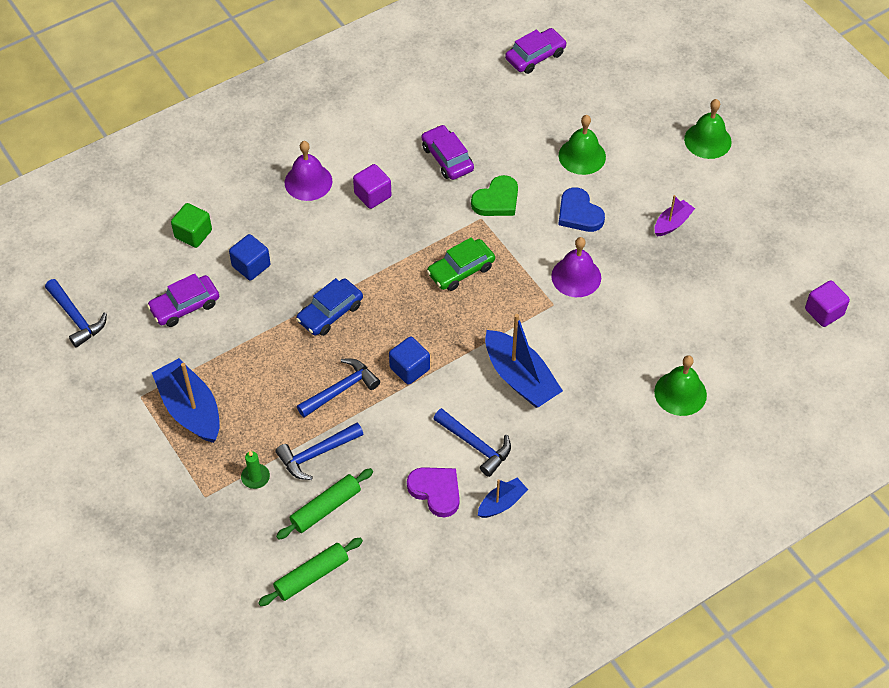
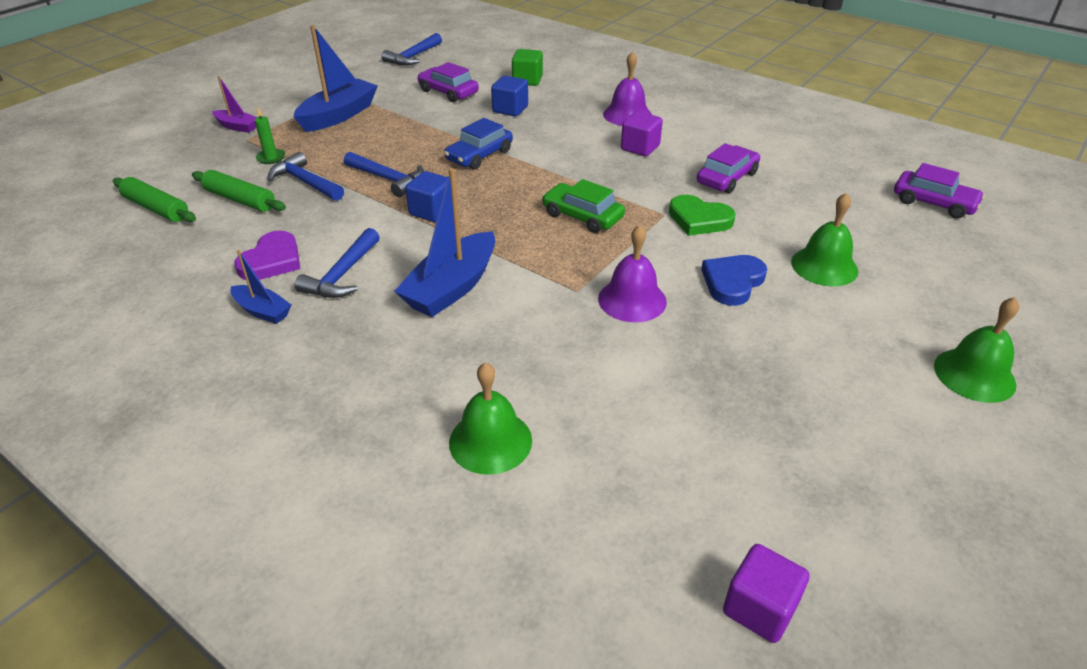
camera: 70 degrees right, 15 degrees down
(330, 313) = (479, 155): blue car -> blue car turned 75 degrees counterclockwise
(672, 223) = (789, 369): purple boat -> purple boat (237, 127)

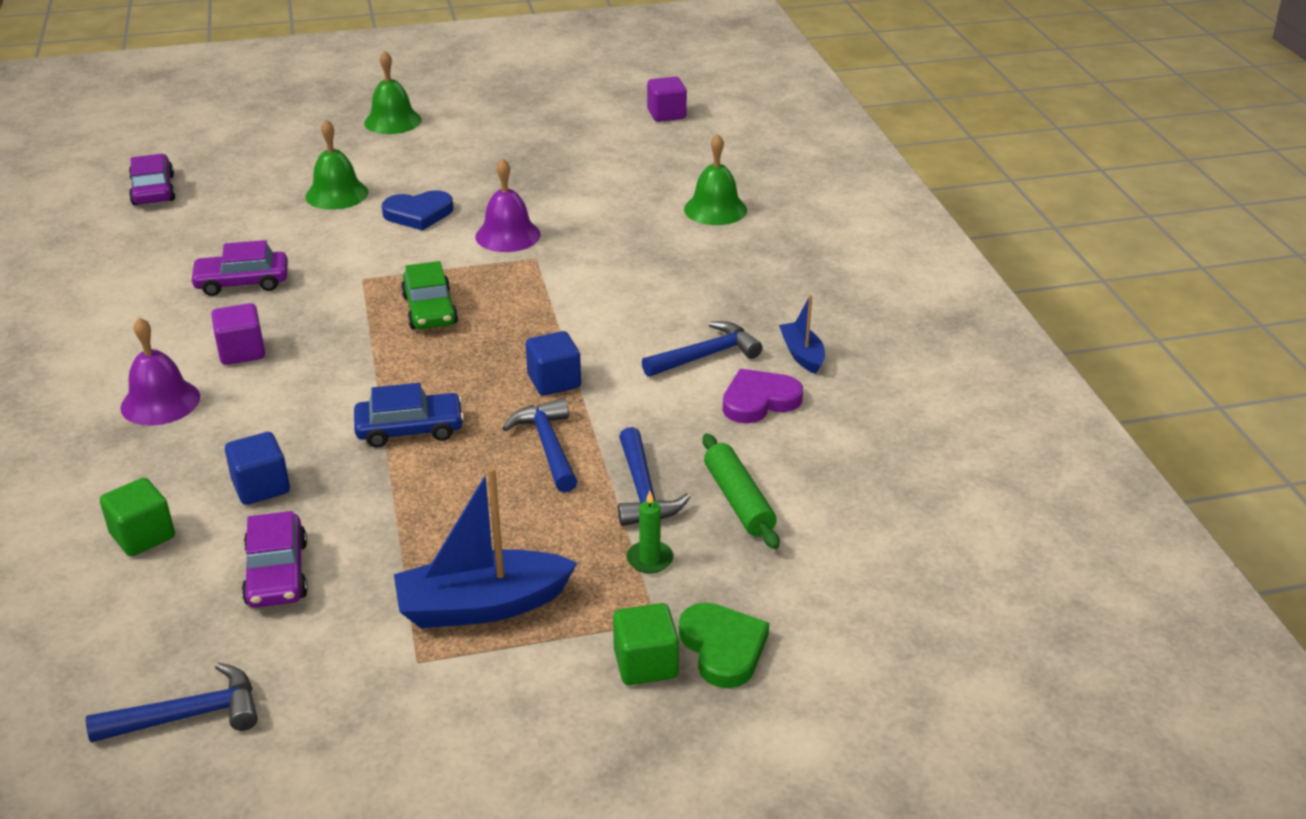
camera: 140 degrees left, 5 degrees down
(156, 208) = (845, 537): green rolling pin -> none
(237, 127) = (645, 664): purple boat -> green cube
(452, 287) = (627, 303): blue boat -> none
(699, 219) = (345, 262): green heart -> green heart (723, 648)

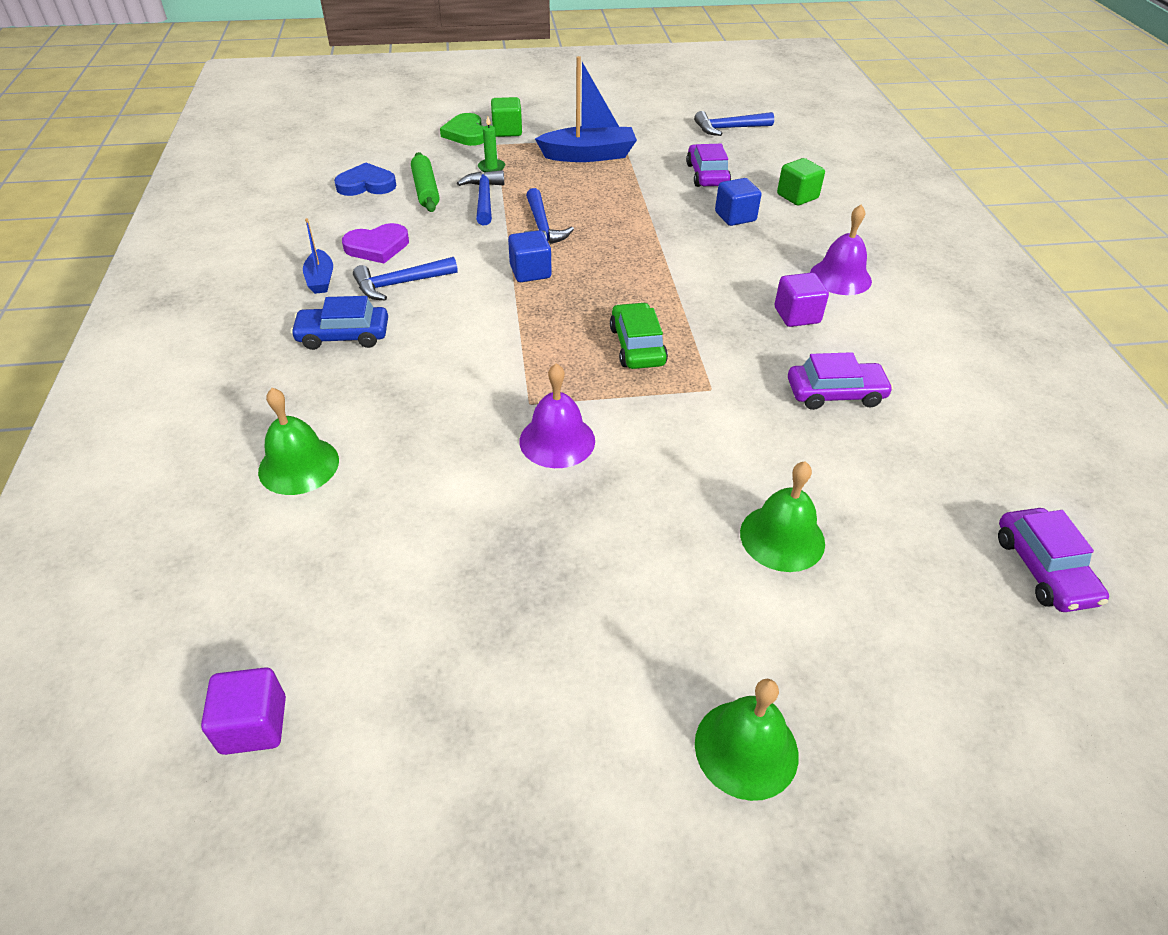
camera: 175 degrees left, 10 degrees up
(410, 429) = (641, 245): blue car -> blue car (343, 336)
(418, 214) = (666, 487): blue heart -> blue heart (366, 185)

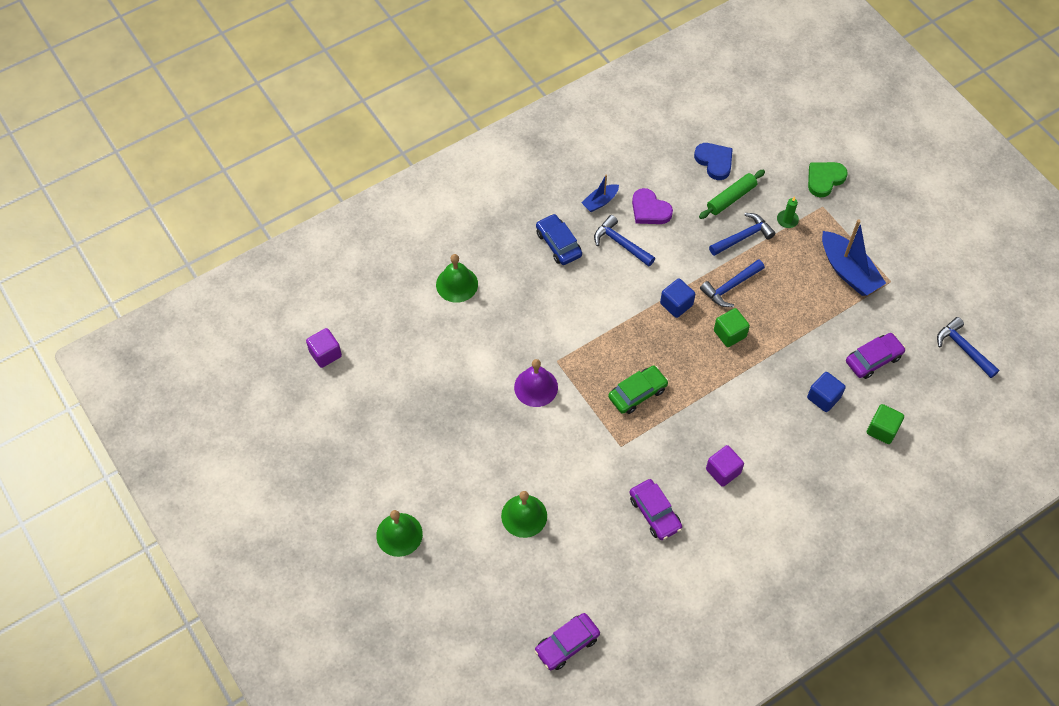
camera: 65 degrees right, 15 degrees up
(507, 131) = (847, 202): green cube -> green cube (729, 334)
(840, 277) = (785, 486): purple bell -> none

